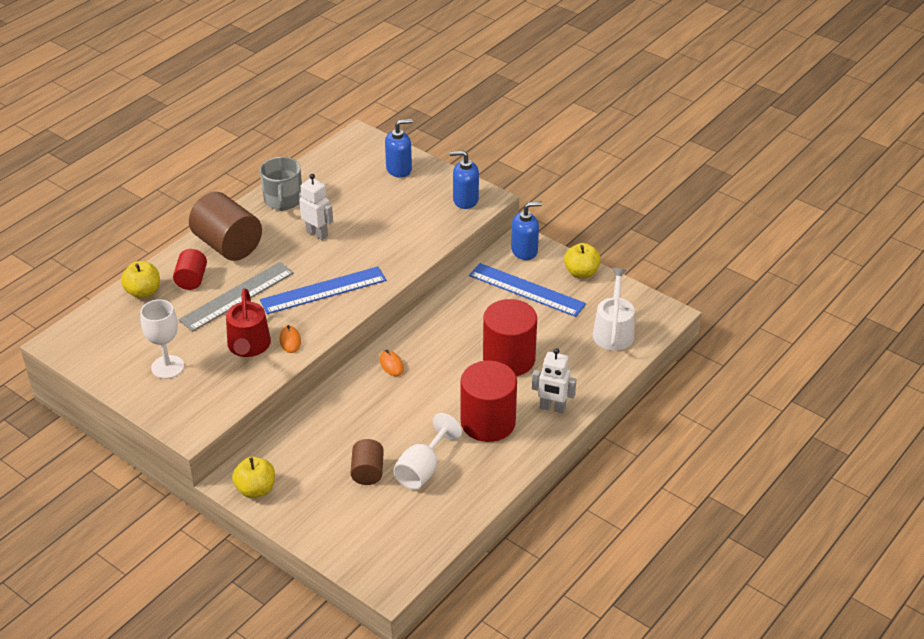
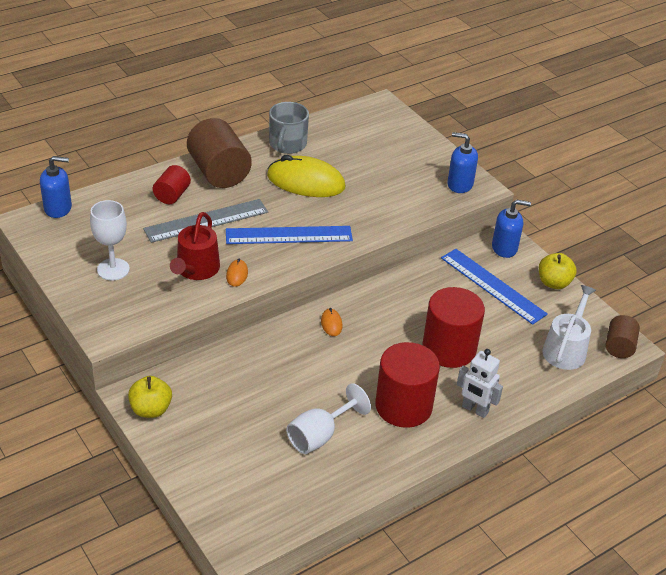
camera: 15 degrees right, 0 degrees up
(143, 292) = (124, 195): yellow apple -> none
(317, 233) = (306, 182): white robot -> yellow mouse
(367, 472) = (265, 423): brown cylinder -> brown cylinder (619, 347)
(399, 169) = (407, 142): blue soap dispenser -> blue soap dispenser (58, 208)

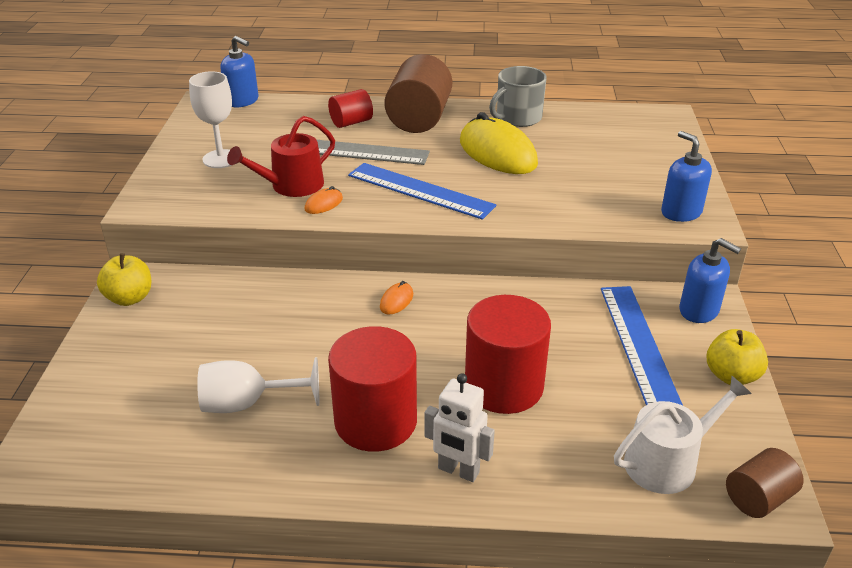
camera: 40 degrees right, 5 degrees down
(474, 410) = (458, 471): white robot -> white robot turned 45 degrees counterclockwise

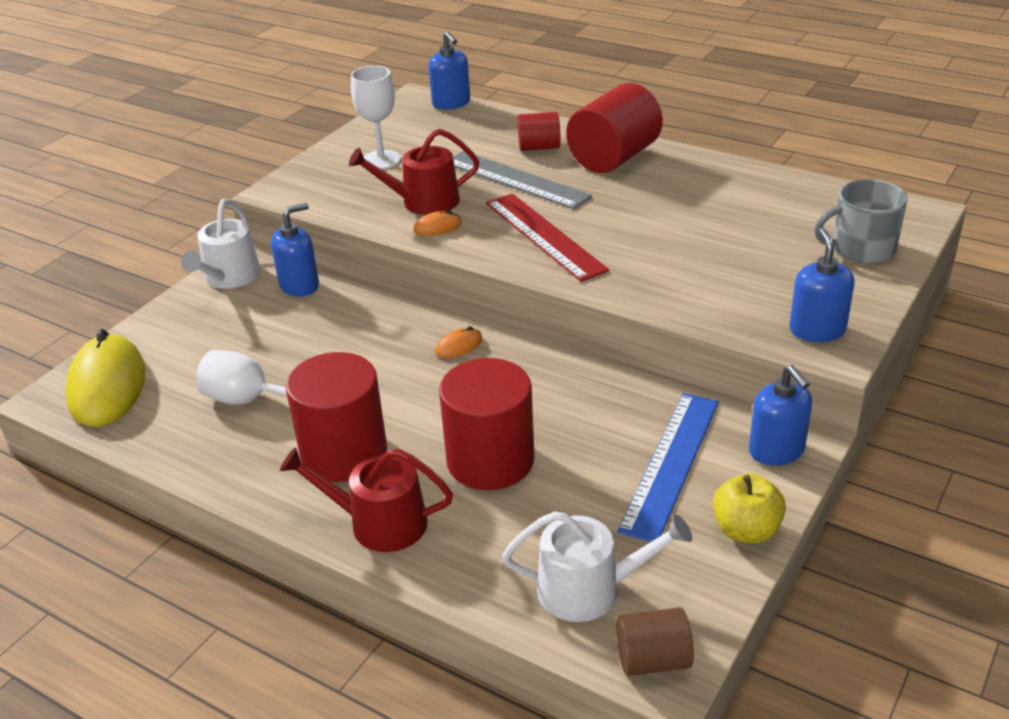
camera: 30 degrees right, 0 degrees up
(129, 298) = (229, 277): yellow apple -> white watering can
(207, 287) = (299, 285): none -> blue soap dispenser
(419, 119) = (614, 158): brown cylinder -> red cylinder
(420, 190) = (544, 235): blue ruler -> red ruler
(458, 471) = (379, 523): white robot -> red watering can
(497, 153) = (665, 213): yellow mouse -> yellow mouse (107, 386)
(517, 118) = (727, 178): grey mug -> grey mug (861, 249)

